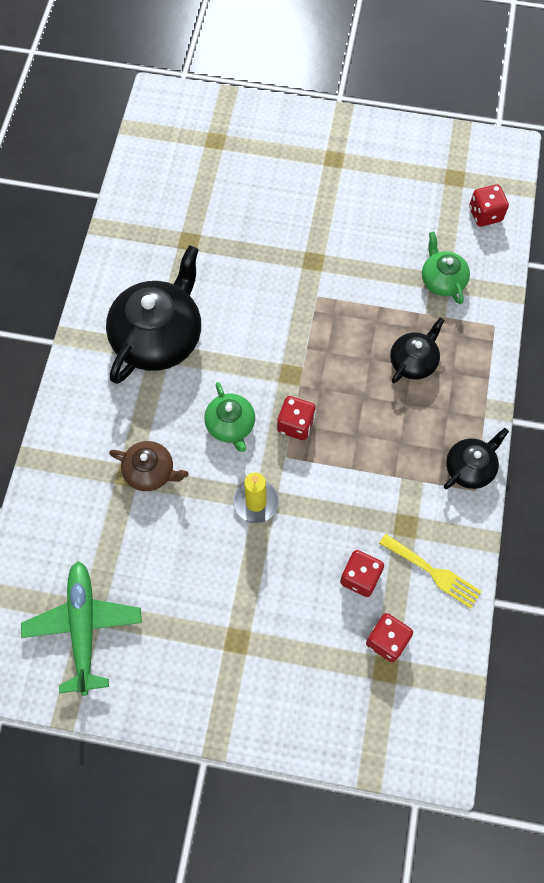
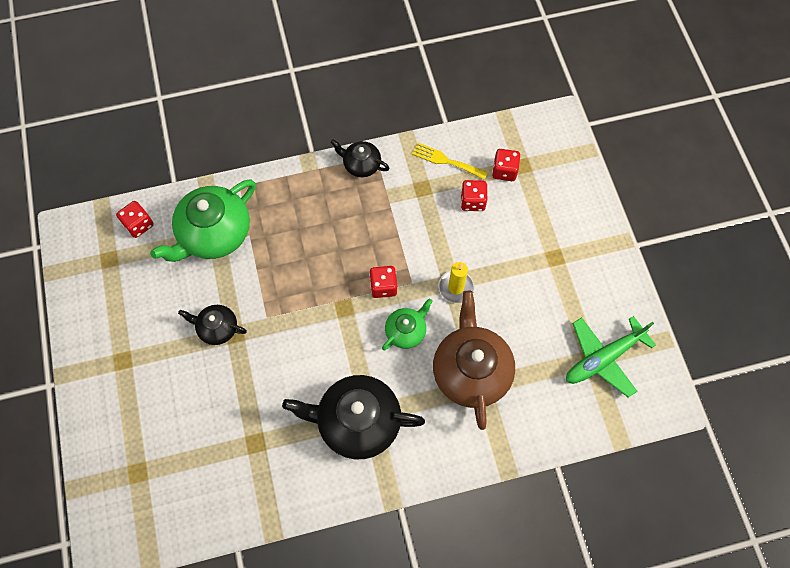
camera: 115 degrees left, 0 degrees up
(150, 471) = (471, 370): brown teapot -> brown teapot, size x1.91
(413, 361) = (294, 228): black teapot -> black teapot (217, 328)
(433, 572) = (446, 161): yellow fork -> yellow fork turned 75 degrees counterclockwise
(442, 280) = (214, 234): green teapot -> green teapot, size x1.91

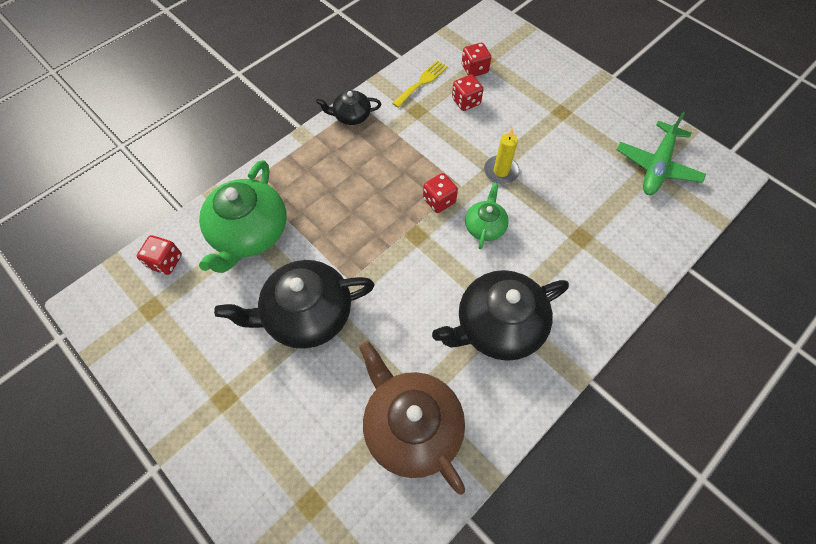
camera: 30 degrees left, 5 degrees down
(217, 328) = (306, 314): black teapot -> black teapot, size x1.91
(446, 161) = (422, 82): yellow fork -> yellow fork turned 135 degrees clockwise
(471, 370) = (563, 229): brown teapot -> brown teapot (411, 426)

